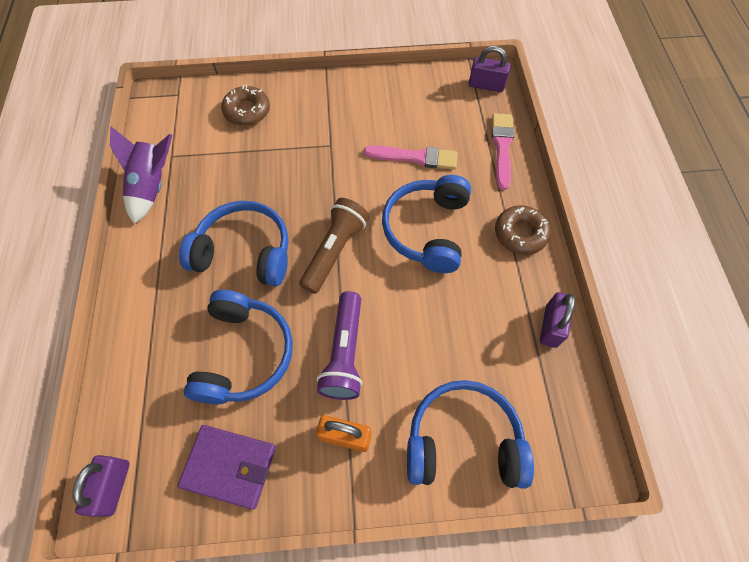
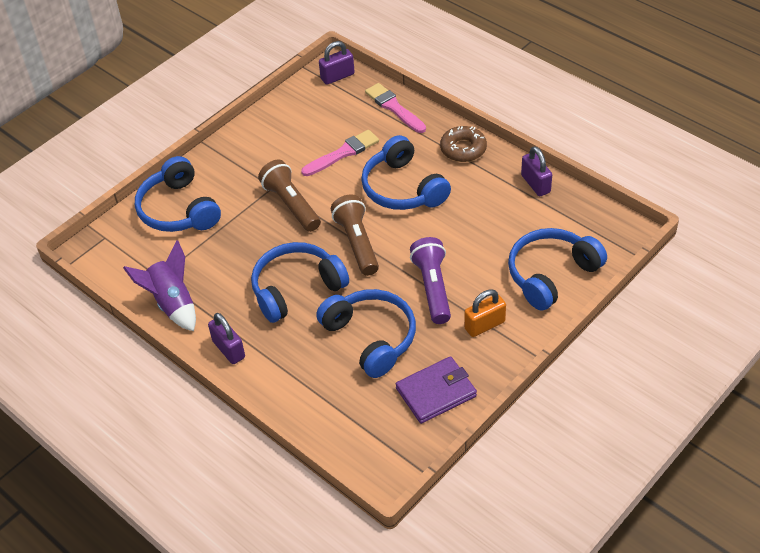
camera: 40 degrees left, 15 degrees down
(113, 487) = (379, 459): purple padlock -> purple padlock (228, 349)
(247, 111) = (179, 209): brown donut -> blue headphones
(326, 172) = (291, 205): none -> brown flashlight
(345, 353) = (433, 288): purple flashlight -> purple flashlight turned 150 degrees counterclockwise

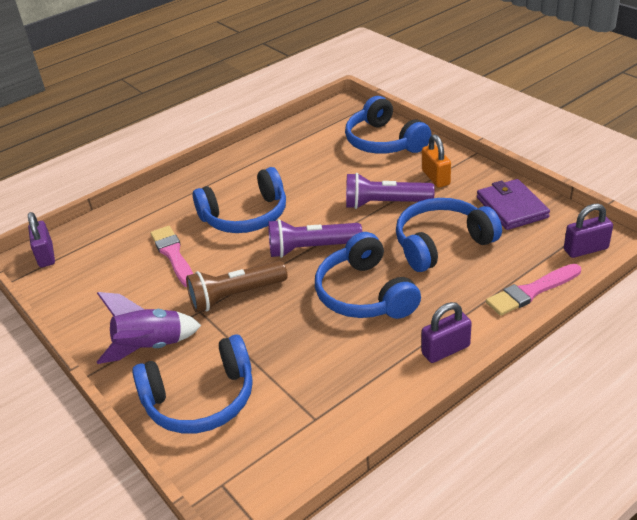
camera: 80 degrees left, 10 degrees down
(172, 303) = (364, 403): purple rocket -> purple rocket (150, 347)
(357, 243) = (312, 248): brown flashlight -> purple flashlight
(394, 107) = (124, 217): pink brush -> pink brush (531, 291)
(463, 149) = (209, 177): brown donut -> none
(535, 184) = (274, 142): purple padlock -> purple padlock (585, 249)

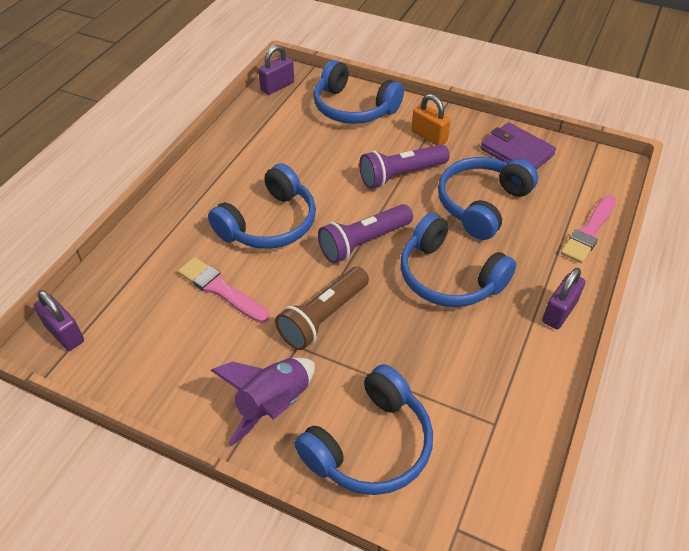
camera: 30 degrees left, 10 degrees up
(585, 249) = (603, 178): purple padlock -> purple padlock (277, 86)

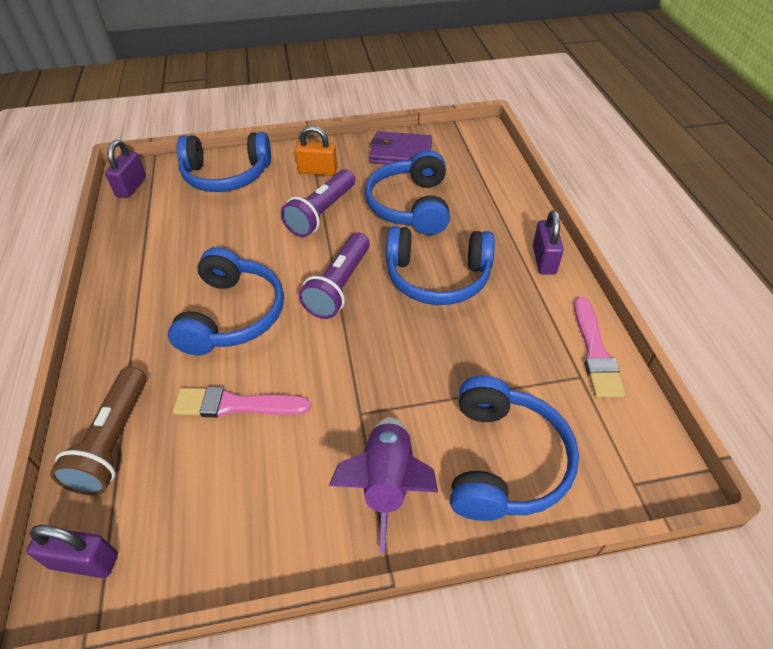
camera: 35 degrees left, 0 degrees up
(323, 317) = (361, 372): brown flashlight -> brown flashlight (114, 441)
(589, 232) = (508, 189): pink brush -> pink brush (595, 352)

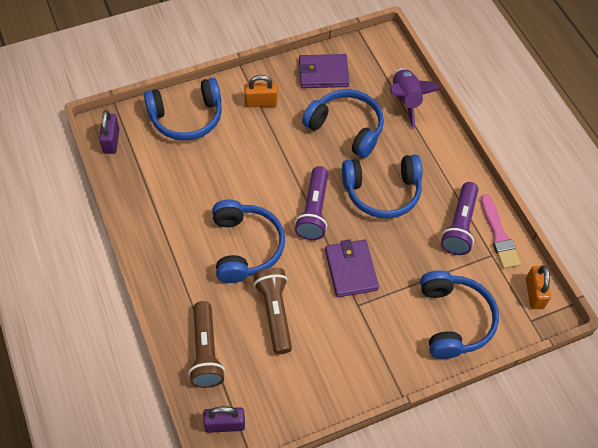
camera: 15 degrees left, 10 degrees up
(235, 405) = (275, 313): pink brush -> brown flashlight
(321, 213) = (278, 146): purple flashlight -> purple flashlight (459, 225)
(365, 364) = (351, 270): none -> purple wallet
(387, 483) = (387, 346): purple rocket -> purple rocket (406, 101)
(411, 206) = (346, 128): blue headphones -> blue headphones turned 135 degrees clockwise
(544, 260) = (454, 165): purple padlock -> none
(643, 442) = (534, 293): none -> orange padlock

